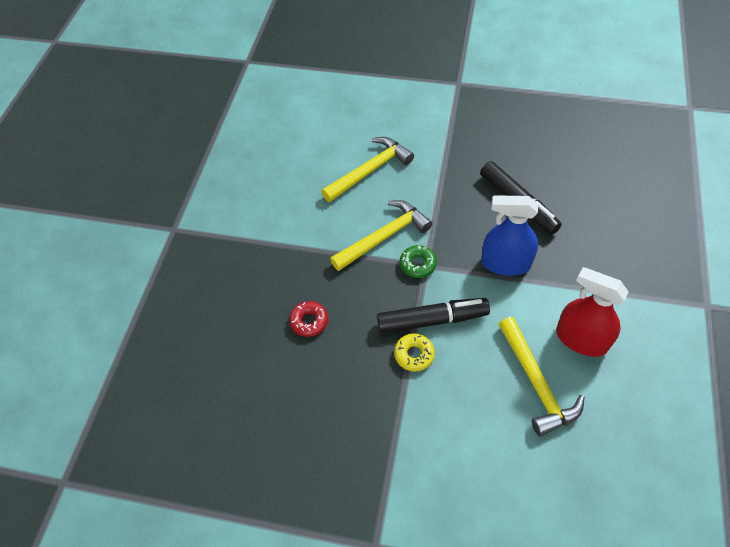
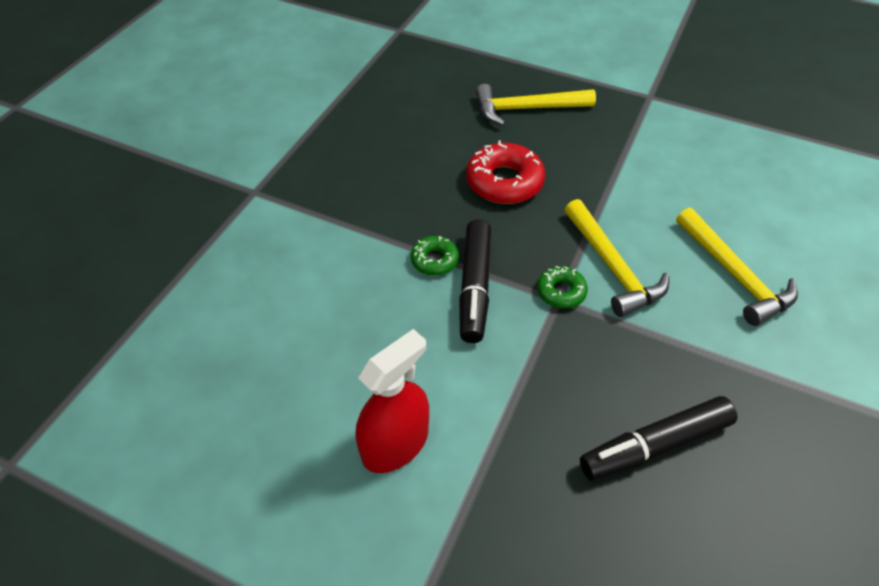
camera: 100 degrees right, 5 degrees down
(309, 321) = (504, 182): red donut -> red donut, size x1.79
(414, 354) = (434, 260): yellow donut -> green donut
(505, 263) = (542, 391): blue spray bottle -> none
(536, 383) = (355, 368): yellow hammer -> yellow hammer (527, 109)

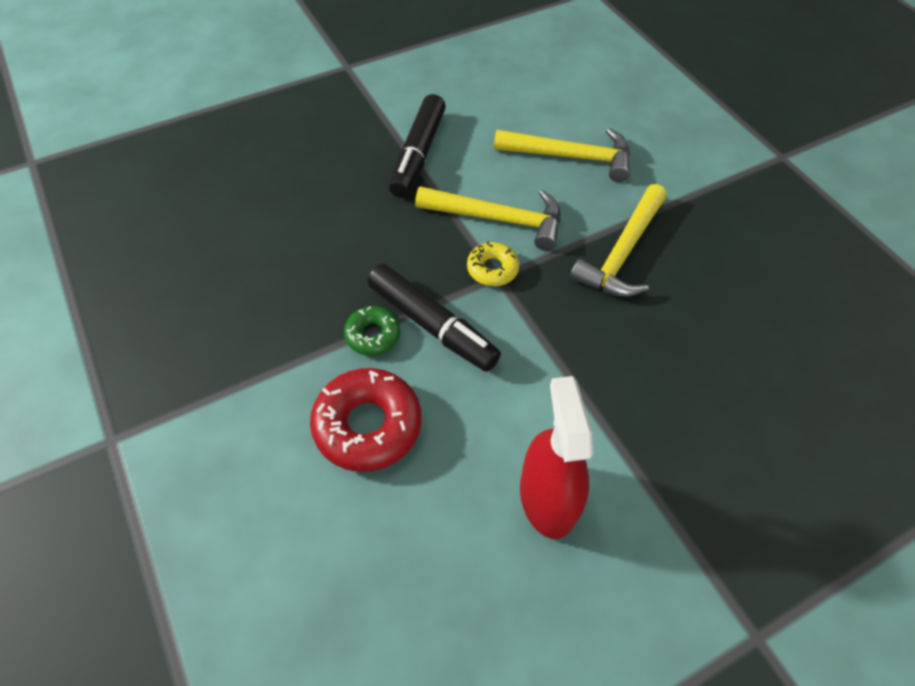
camera: 55 degrees left, 5 degrees up
(504, 182) = (335, 223): red donut -> red donut (367, 425)
(527, 109) = (267, 147): yellow hammer -> yellow hammer (622, 252)
(561, 292) = (492, 269): green donut -> yellow donut
(655, 445) = (678, 312): black marker -> black marker (418, 154)

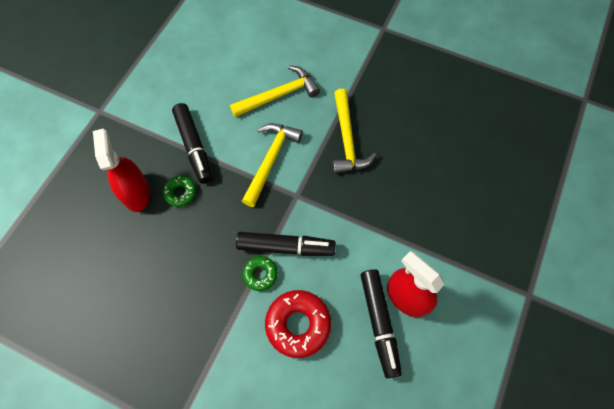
camera: 35 degrees left, 10 degrees up
(311, 163) = (136, 193): none -> red spray bottle
(359, 191) = (180, 193): none -> green donut
(479, 502) = (379, 323): none -> black marker
(492, 269) = (290, 193): yellow donut -> none
(498, 219) = (270, 160): yellow hammer -> yellow hammer turned 45 degrees counterclockwise

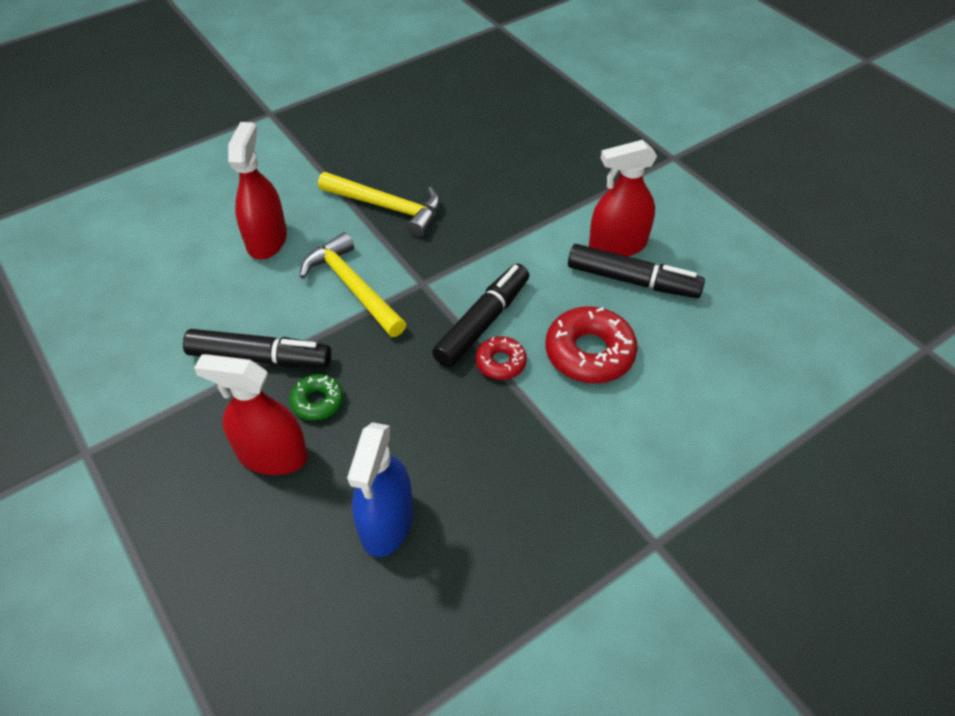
camera: 60 degrees left, 15 degrees down
(121, 273) = (386, 522): none -> blue spray bottle
(260, 274) = (500, 362): green donut -> red donut
(279, 95) = (267, 240): yellow hammer -> red spray bottle

